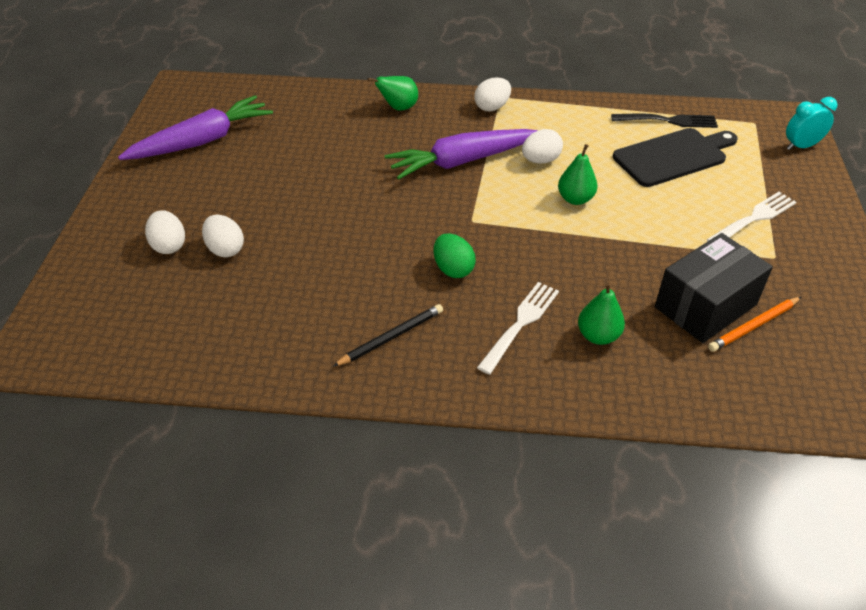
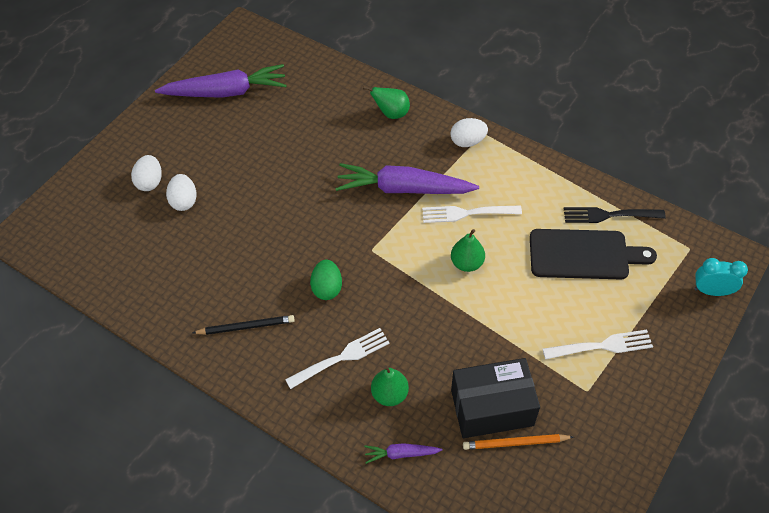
camera: 30 degrees right, 10 degrees up
(540, 160) = (467, 213): white egg -> white fork
(656, 384) = (401, 454): none -> purple carrot
(667, 121) = (609, 215): black fork -> black fork turned 150 degrees clockwise

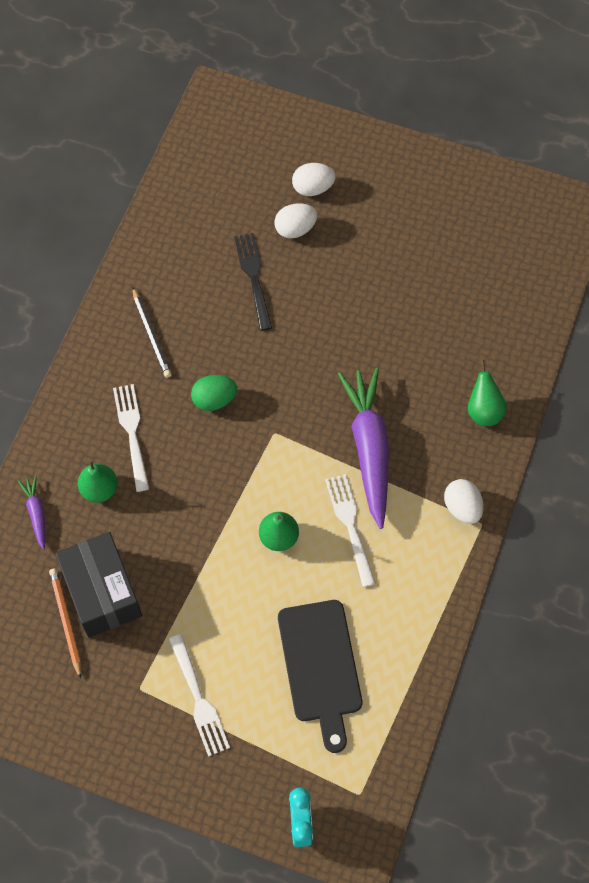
camera: 75 degrees right, 10 degrees up
(226, 92) = (466, 221): purple carrot -> none
(341, 358) = (132, 433): white fork -> white fork turned 150 degrees counterclockwise
(609, 215) = (388, 692): black fork -> black fork (254, 278)

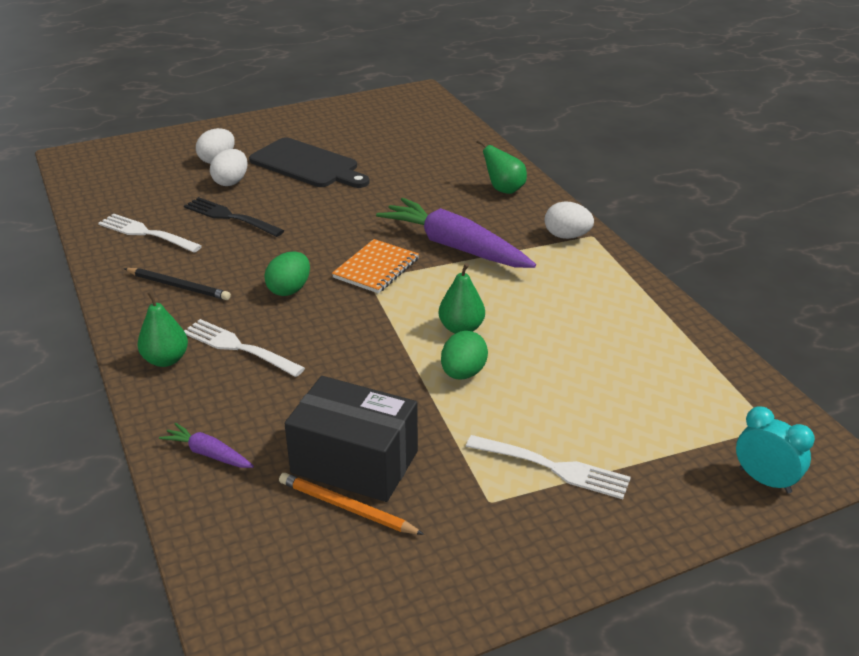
camera: 45 degrees left, 30 degrees down
(99, 489) = (255, 398): green pear -> green pear (166, 360)
(235, 578) = (463, 373): none -> green egg
(291, 425) = (376, 268): none -> orange notebook
(320, 667) = (614, 376): black cutting board -> black cutting board (307, 165)
(350, 526) = (506, 289): white fork -> white fork (147, 233)

